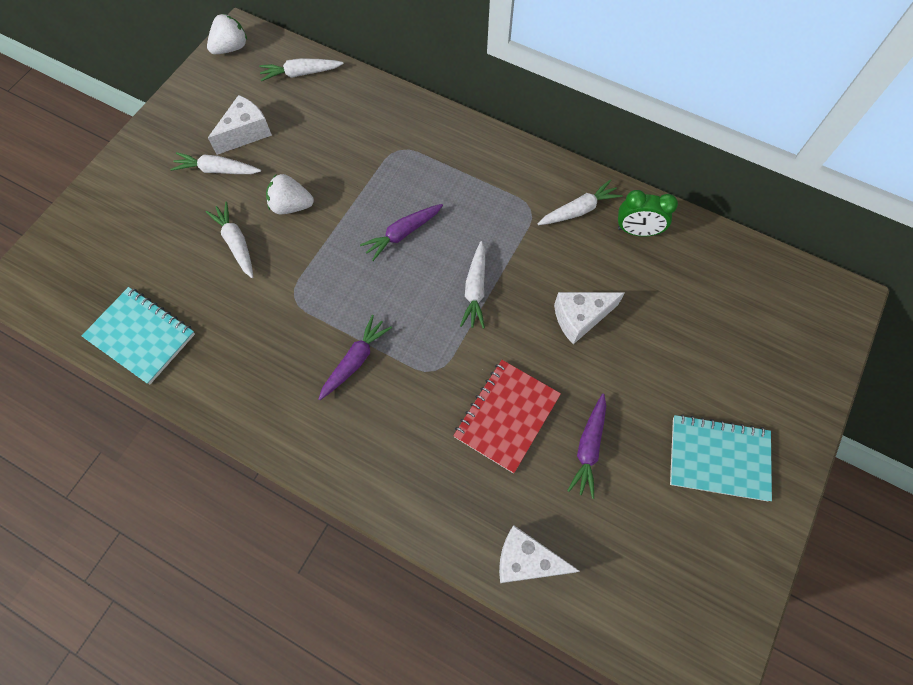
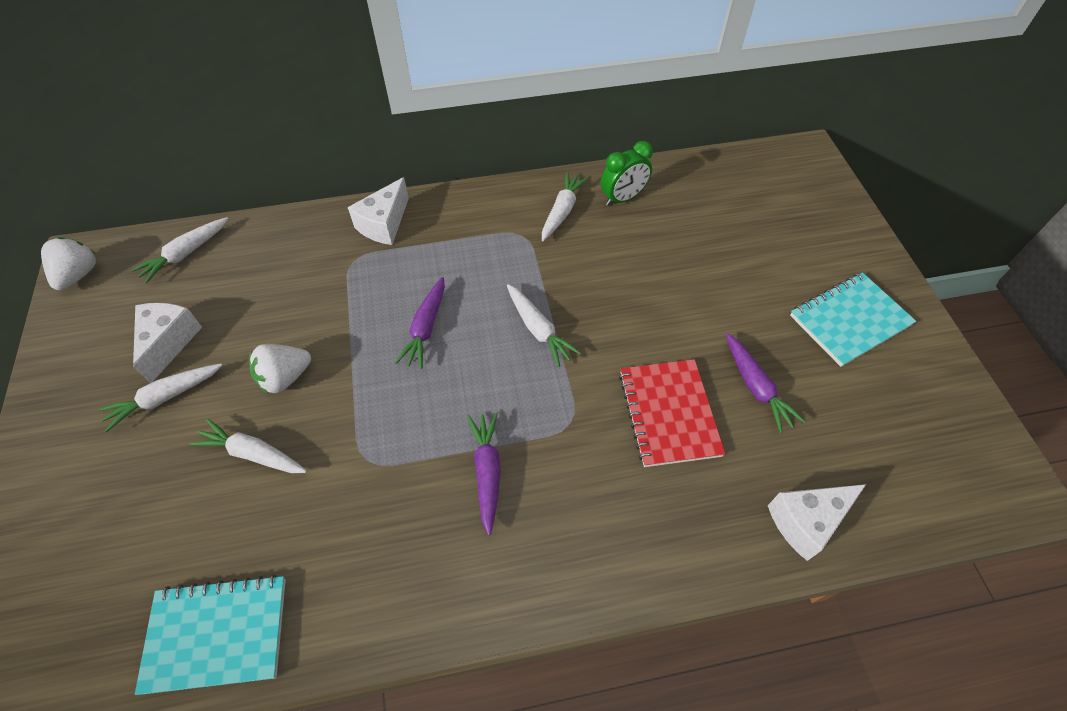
camera: 40 degrees left, 10 degrees down
(580, 318) = (646, 291): white cheese -> white cheese (384, 224)

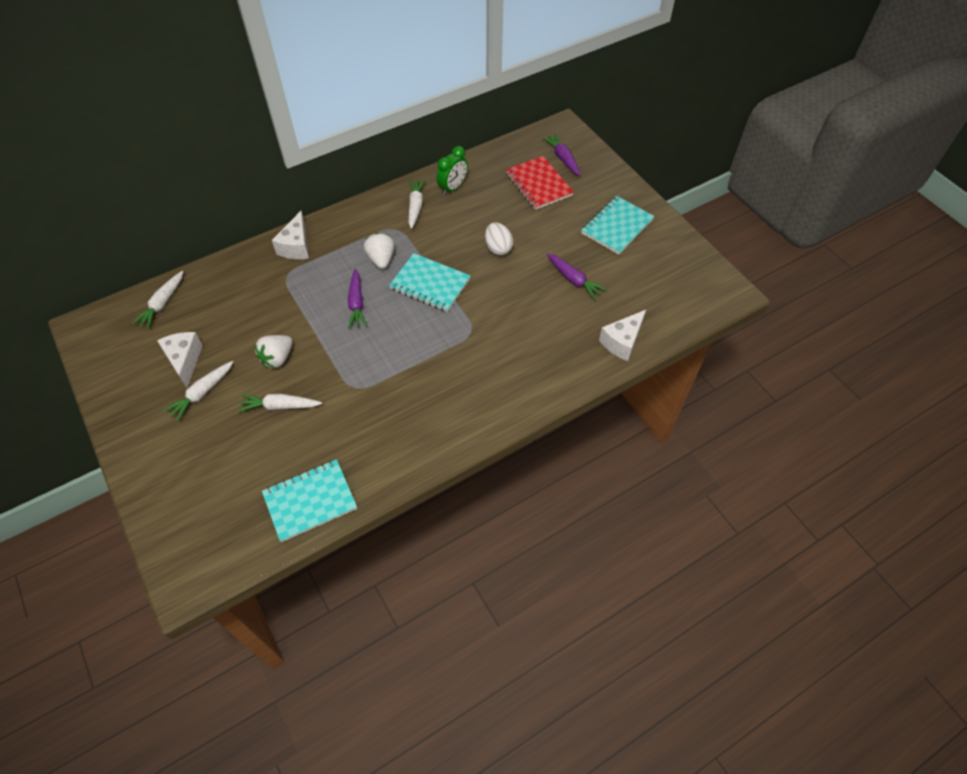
camera: 20 degrees left, 0 degrees up
(79, 275) = (90, 338): white strawberry -> white strawberry (381, 259)
(487, 472) = (432, 372): purple carrot -> purple carrot (562, 158)
(538, 329) = (430, 284): white carrot -> turquoise notebook
(656, 303) = (498, 248): none -> white egg
(669, 413) = (528, 309): red notebook -> red notebook (539, 184)

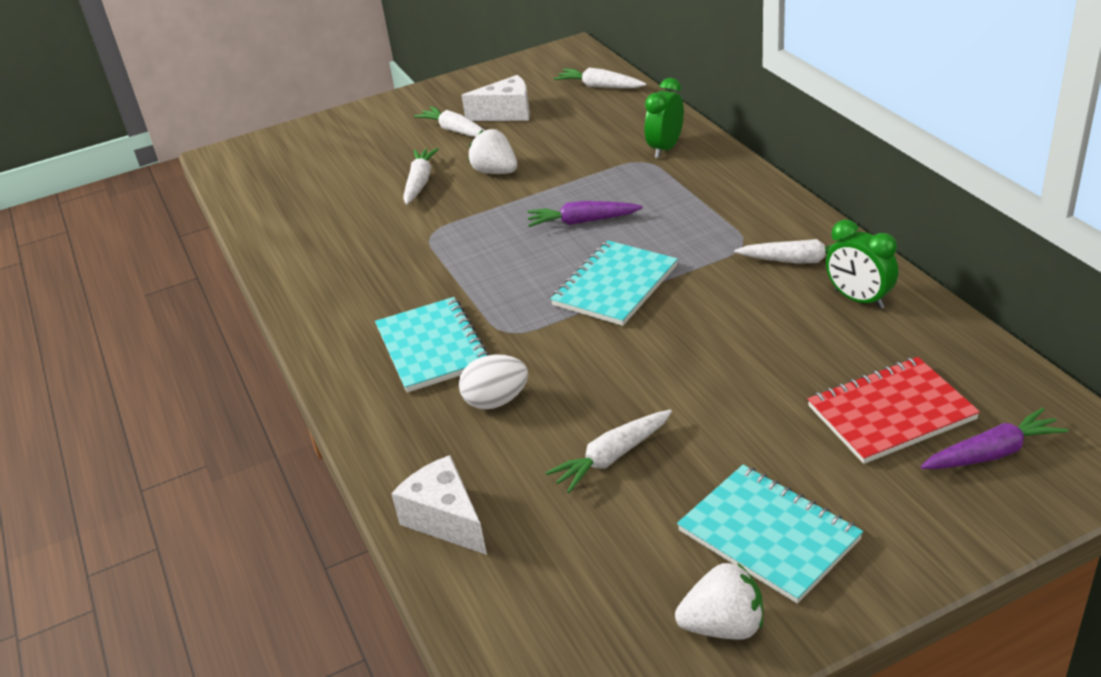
camera: 100 degrees right, 20 degrees down
(273, 264) = (665, 148): none -> green clock
(296, 246) = (700, 162): white cheese -> none
(310, 501) = (277, 217): turquoise notebook -> turquoise notebook (432, 347)
(381, 259) = (672, 236): white strawberry -> white strawberry (723, 626)
(498, 248) = (698, 358): white egg -> white egg (496, 401)
(573, 280) = (612, 457): purple carrot -> white carrot

